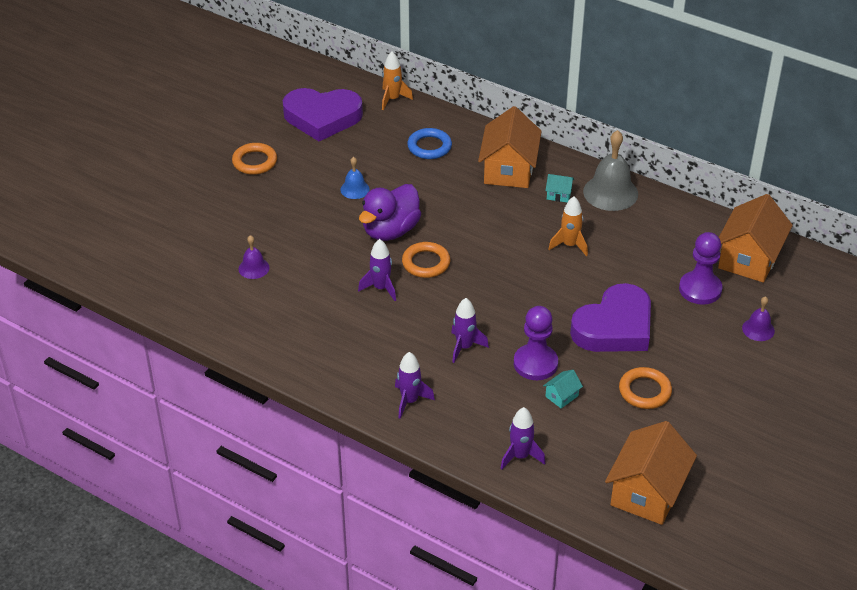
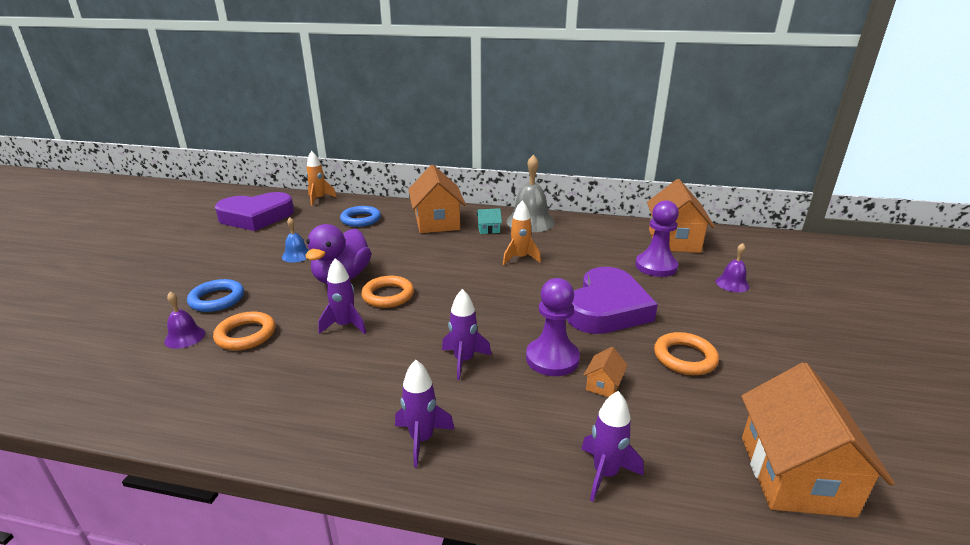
camera: 20 degrees left, 15 degrees down
(255, 162) = (188, 253): orange ring -> orange ring (246, 335)
(279, 231) = (217, 299): none -> blue ring
(562, 396) = (603, 385): turquoise house -> orange house

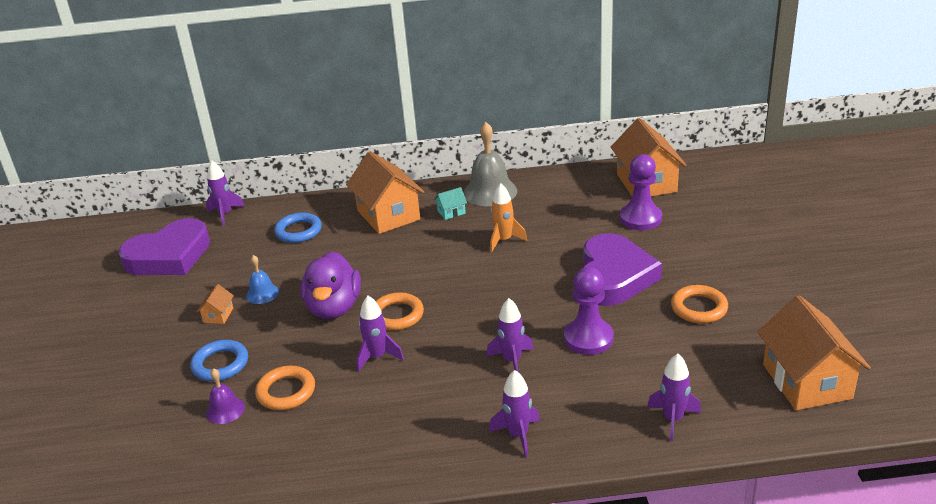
camera: 15 degrees left, 5 degrees up
(319, 199) = (225, 214): orange rocket -> purple rocket
(603, 385) = (642, 350): orange house -> orange house (218, 315)
(732, 284) = (716, 222): purple bell -> none

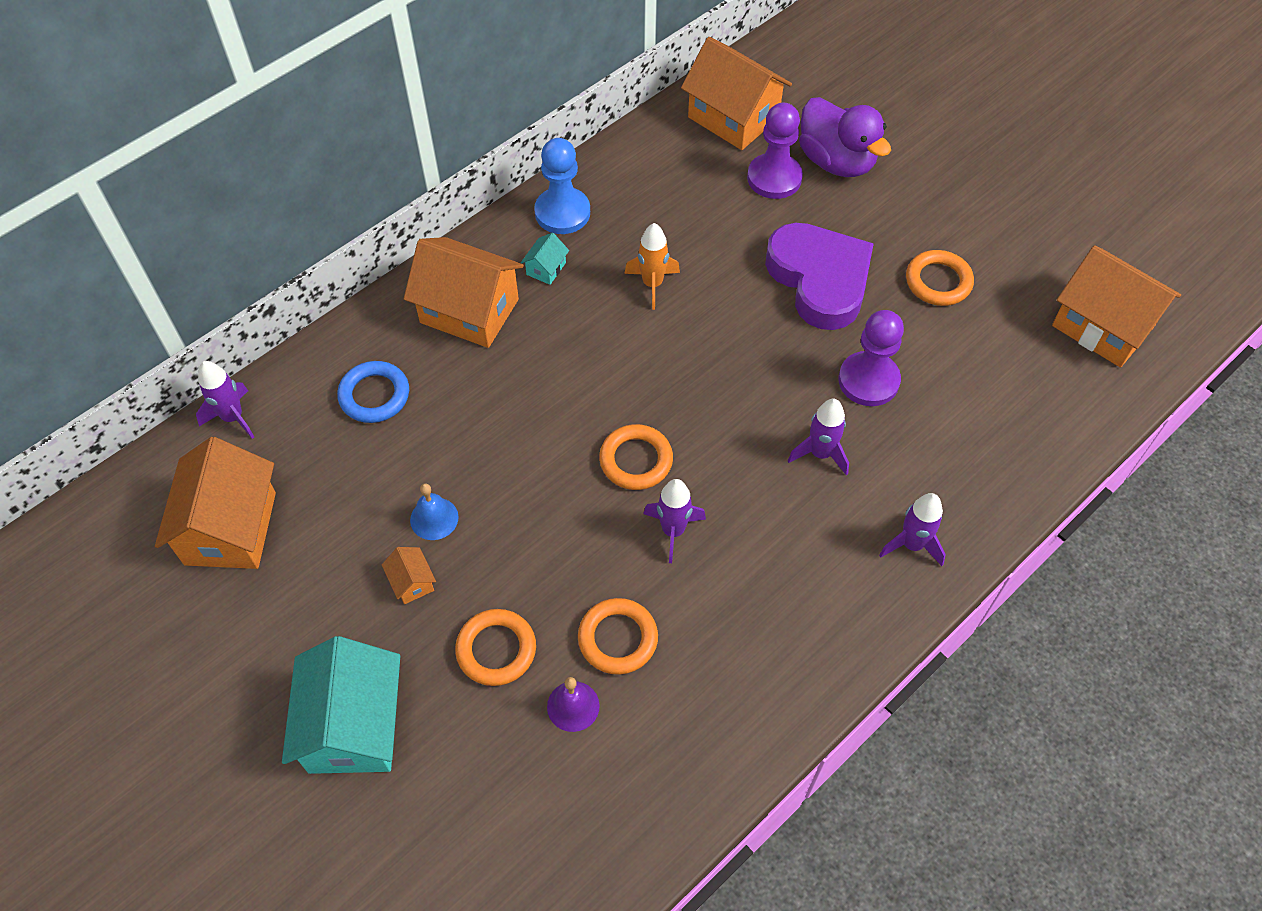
camera: 40 degrees left, 25 degrees up
(117, 361) = (353, 726): none -> turquoise house
(169, 256) = (230, 528): purple heart -> orange house
(220, 364) = (496, 650): blue ring -> orange ring
(334, 308) = (549, 490): purple duck -> purple duck (836, 161)
(490, 192) = (562, 213): grey bell -> blue pawn
(673, 419) = (1030, 439): purple rocket -> none

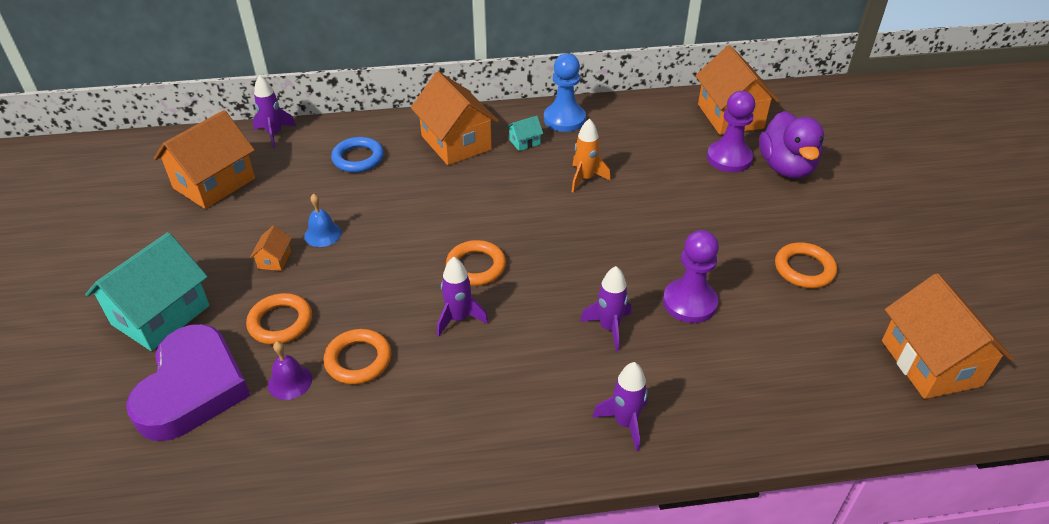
camera: 35 degrees right, 15 degrees down
(820, 280) = (708, 227): purple heart -> purple heart (192, 388)

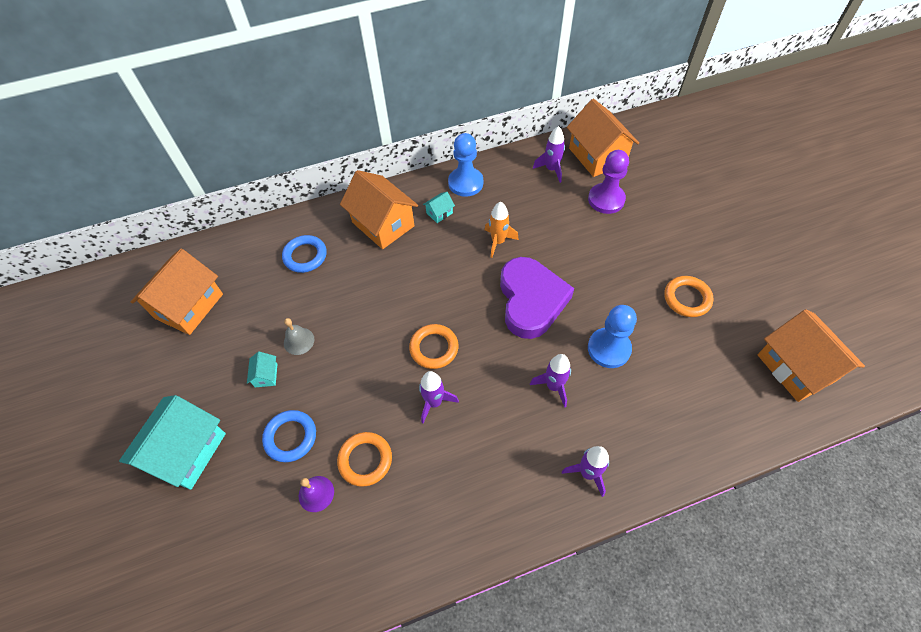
camera: 10 degrees left, 15 degrees up
(192, 388) = (238, 518): purple heart -> purple heart (531, 300)
(274, 134) = (225, 243): purple rocket -> purple rocket (551, 169)
(274, 260) = (266, 375): orange house -> turquoise house
(280, 322) = (290, 437): orange ring -> blue ring
(323, 234) = (299, 341): blue bell -> grey bell
(689, 302) = (609, 349): purple pawn -> blue pawn
(786, 167) = (652, 201): purple duck -> none

